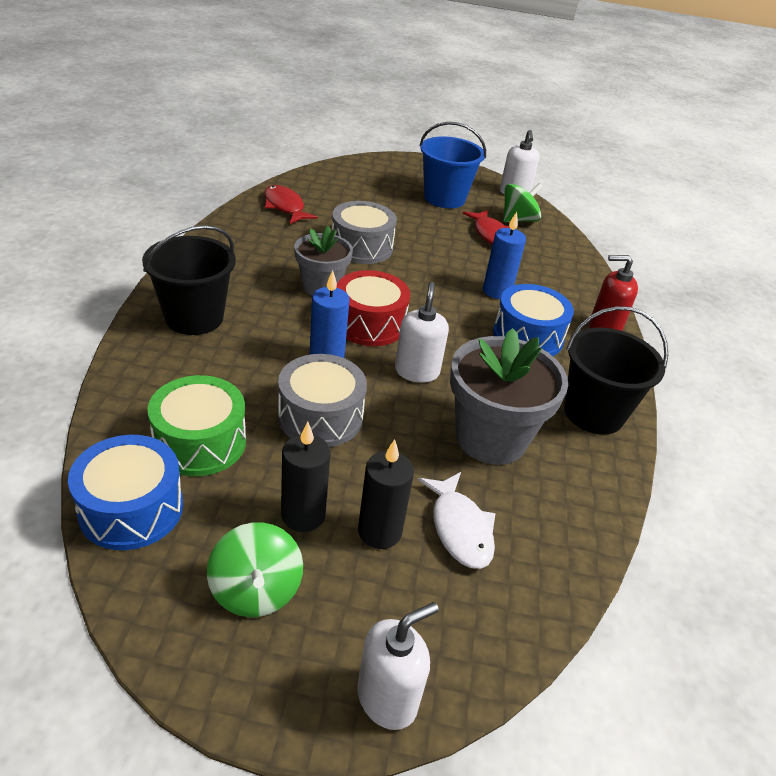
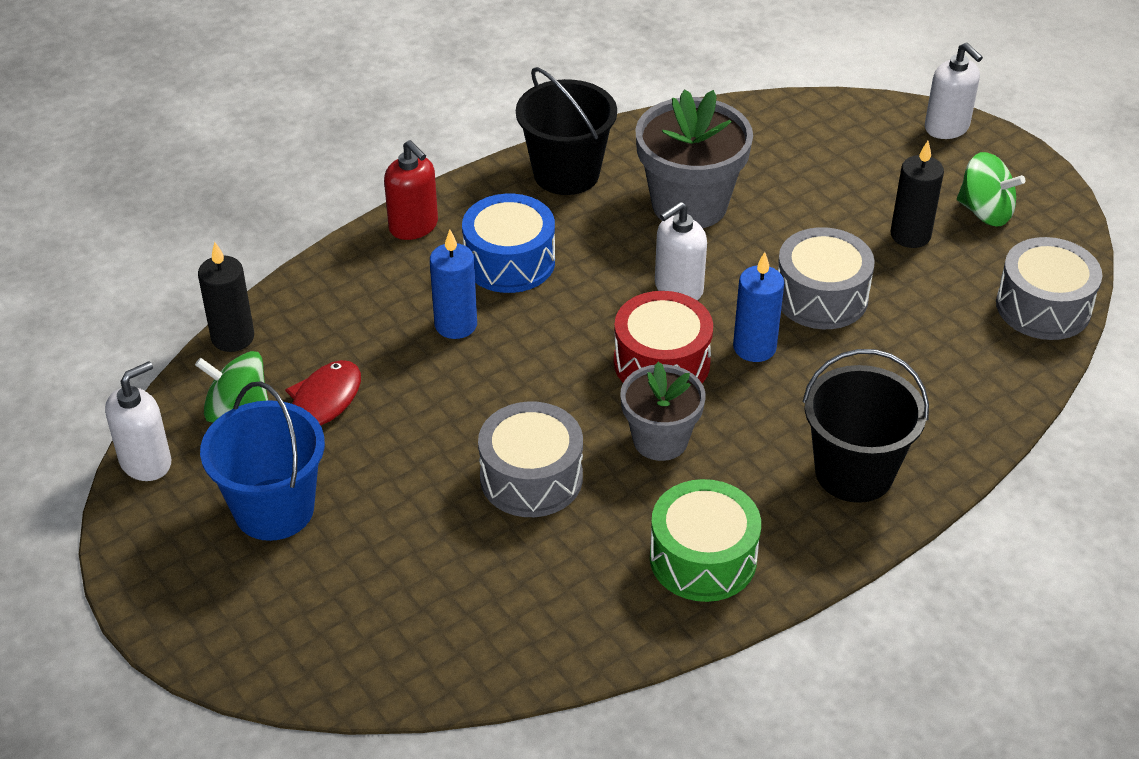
camera: 130 degrees left, 5 degrees up
(131, 509) = (1043, 307): blue drum -> grey drum
(200, 442) = (951, 330): green drum -> green drum (703, 558)
(256, 590) = (985, 212): green spinning top -> green spinning top turned 90 degrees clockwise
(285, 207) = (548, 621): red fish -> none
(379, 531) = (862, 197): black candle -> black candle (233, 337)
(387, 698) = (947, 127): white soap dispenser -> white soap dispenser turned 135 degrees counterclockwise
(460, 528) = (799, 169): white fish -> none

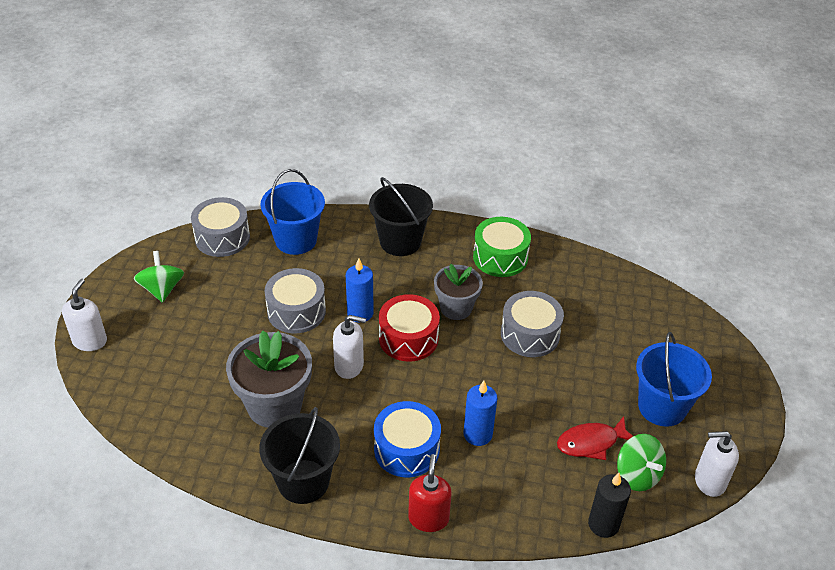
camera: 135 degrees left, 0 degrees up
(910, 235) = (211, 306): black candle -> none
(967, 371) = (296, 240): none -> blue bucket

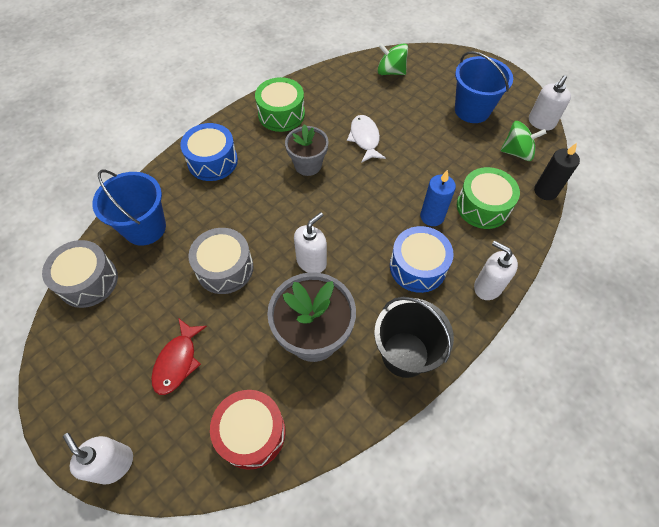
camera: 55 degrees left, 15 degrees up
(162, 289) = (105, 363): green spinning top -> green spinning top (391, 72)
(360, 313) = (263, 226): blue candle -> none
(400, 241) = (212, 161): black bucket -> blue drum
(408, 338) = (314, 209): red drum -> red drum (251, 433)
(428, 518) = (487, 286): red soap dispenser -> white soap dispenser
(529, 473) = (483, 206): none -> green drum
(530, 334) = (365, 138): grey drum -> white fish
(591, 443) = (478, 160): red fish -> red fish (177, 361)

